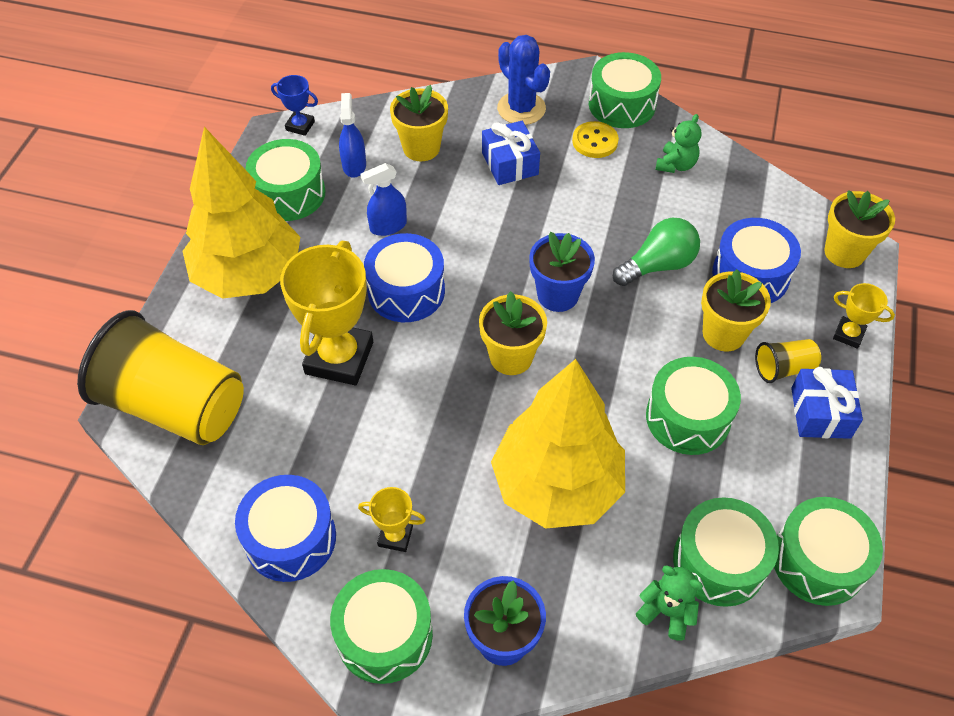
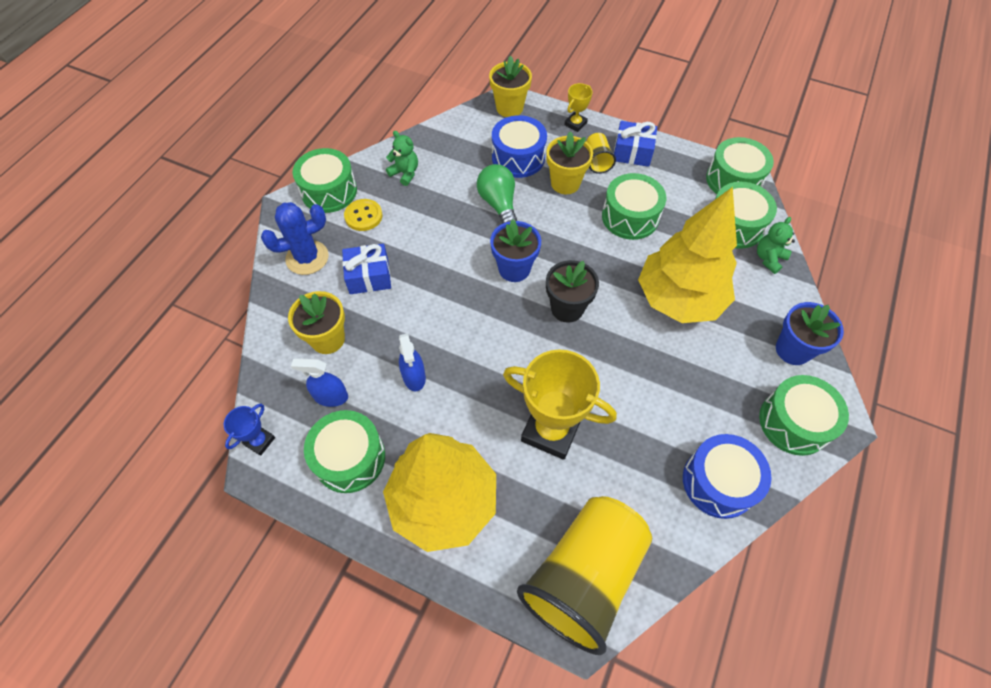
camera: 80 degrees left, 5 degrees up
(395, 536) = (717, 406): yellow trophy -> none
(406, 291) = (489, 371): blue drum -> none
(511, 357) = (567, 308): yellow flower pot -> black flower pot

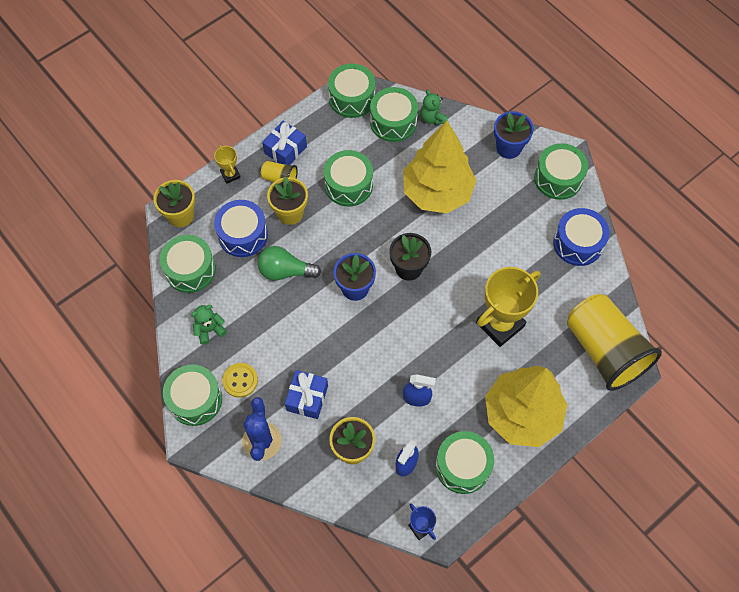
camera: 65 degrees left, 5 degrees up
(458, 136) = (190, 270): none -> green drum

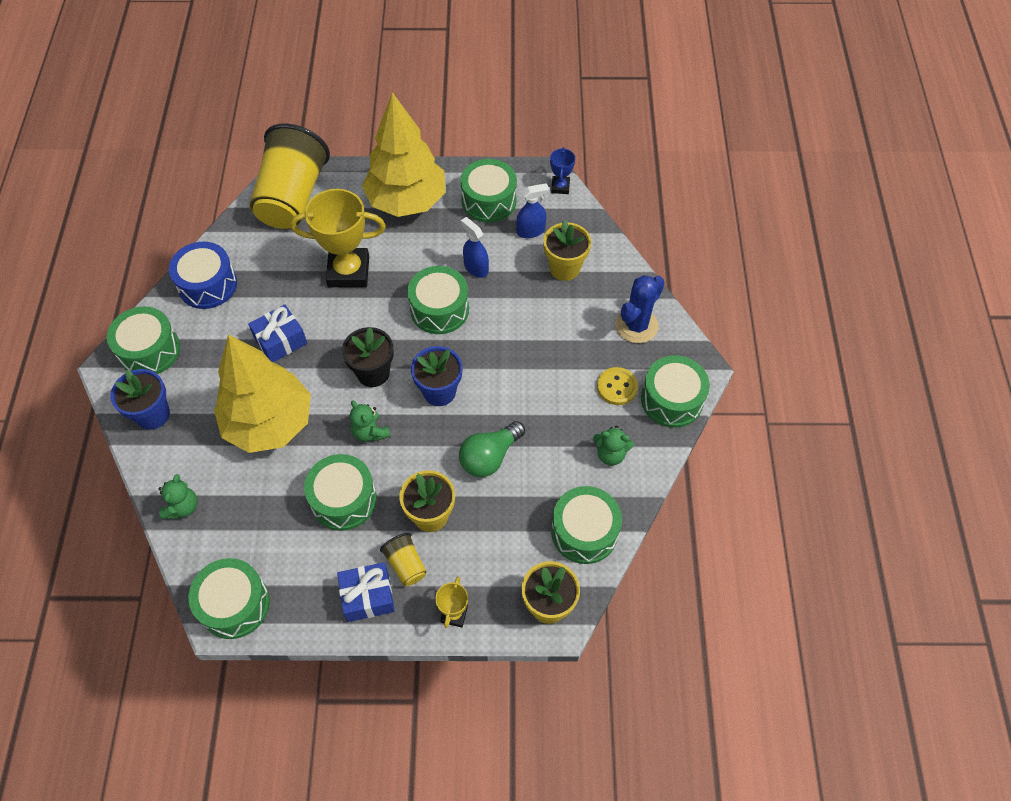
camera: 140 degrees left, 5 degrees down
(243, 235) = (499, 529): blue drum -> none
(285, 271) = (490, 457): green light bulb -> green light bulb turned 90 degrees clockwise
(307, 398) = (568, 331): blue gift -> blue gift (280, 341)
(372, 232) = (370, 432): none -> green teddy bear
(393, 122) = (225, 536): green drum -> green drum (439, 309)

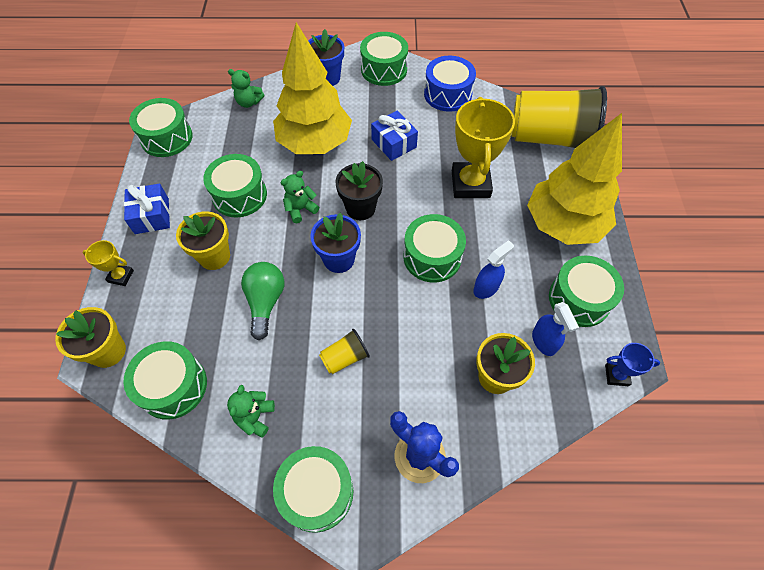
camera: 90 degrees right, 0 degrees up
(406, 564) = (173, 240): yellow cup -> yellow cup (345, 358)
(490, 457) = (265, 302): green light bulb -> green light bulb turned 45 degrees clockwise
(617, 387) = (336, 428): yellow button -> none

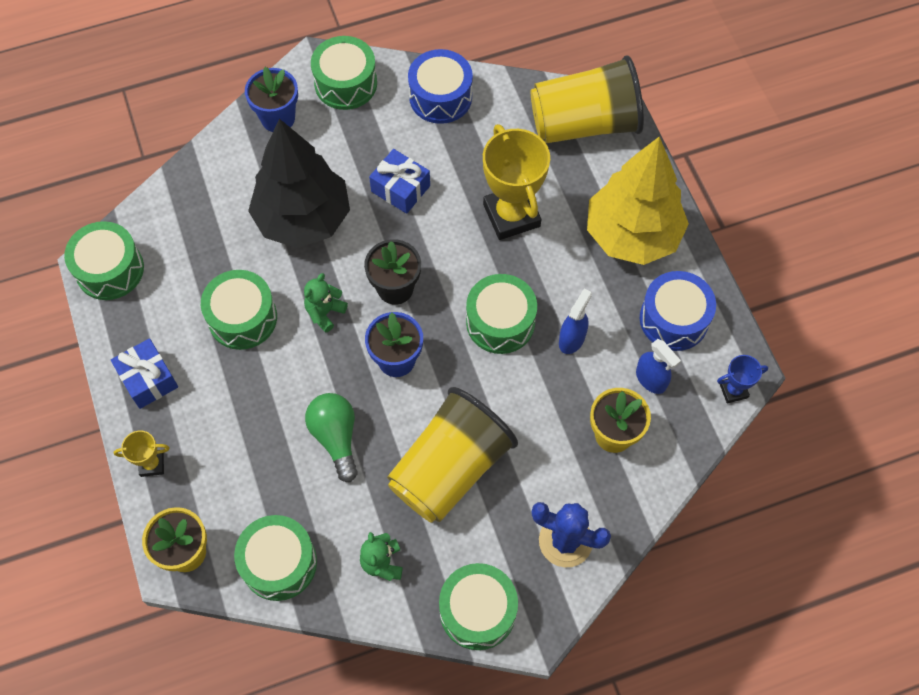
camera: 20 degrees left, 5 degrees up
(214, 256) = (250, 404): yellow flower pot -> none
(249, 102) = (191, 186): green teddy bear -> none
(315, 143) = (303, 219): yellow tree -> black tree
(345, 358) = (450, 468): yellow cup -> yellow cup, size x2.38
(579, 299) = (674, 319): green drum -> blue drum

